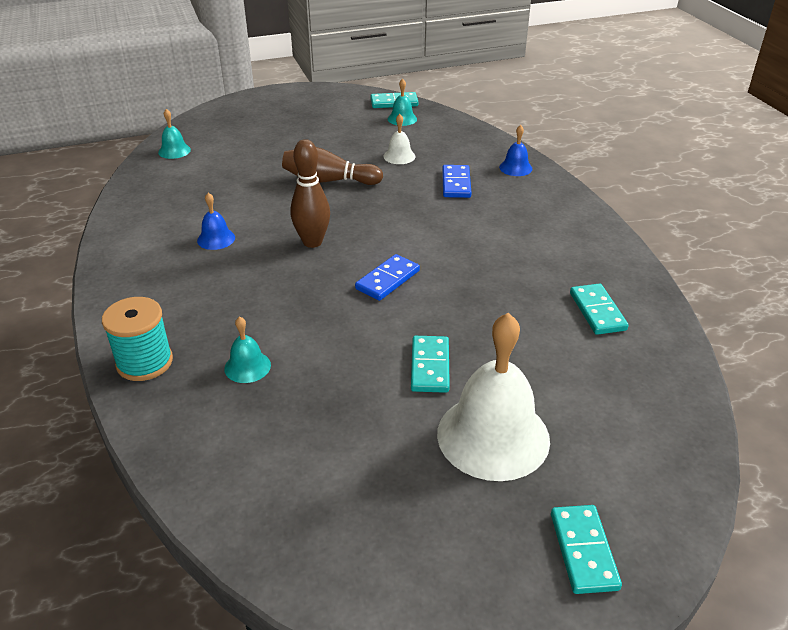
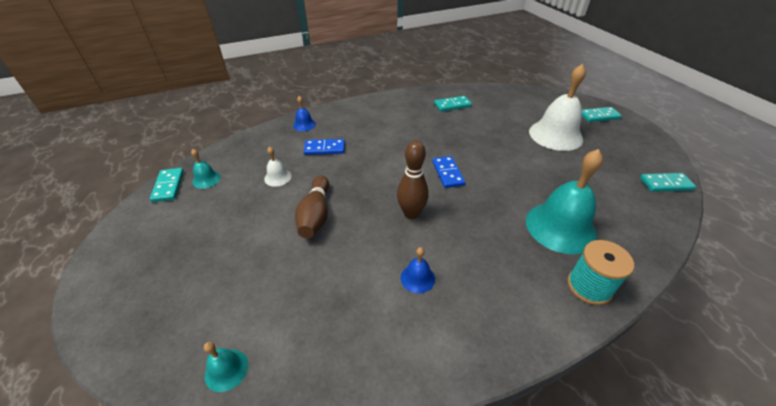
camera: 95 degrees left, 5 degrees up
(247, 366) = (560, 227): turquoise bell -> turquoise bell, size x2.21
(387, 280) = (447, 173): blue domino -> blue domino turned 45 degrees clockwise
(430, 366) = (519, 154): turquoise domino -> turquoise domino (665, 184)

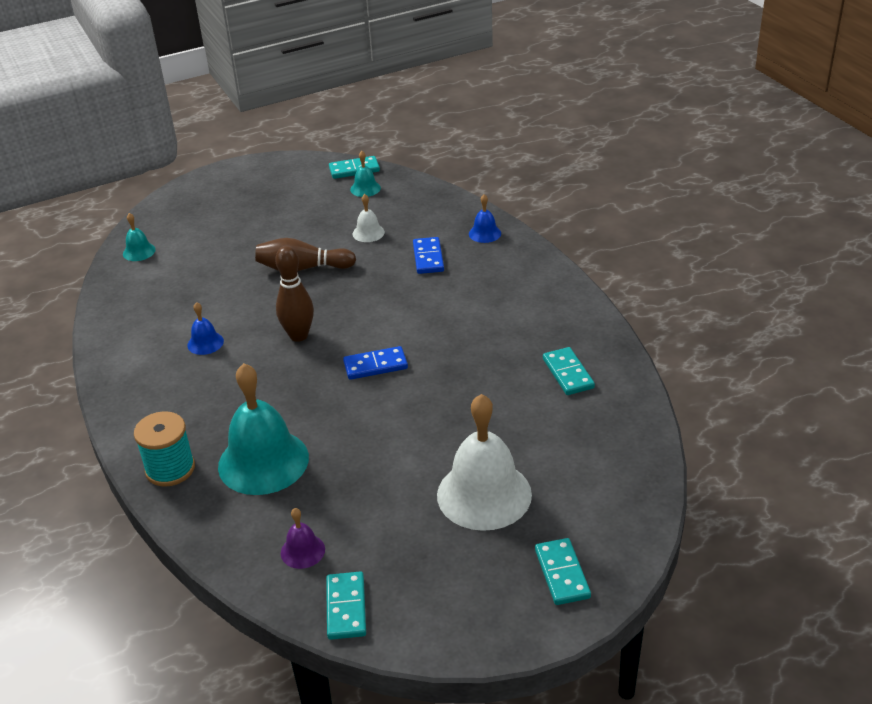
camera: 90 degrees right, 5 degrees down
(633, 203) = (302, 551): none -> purple bell

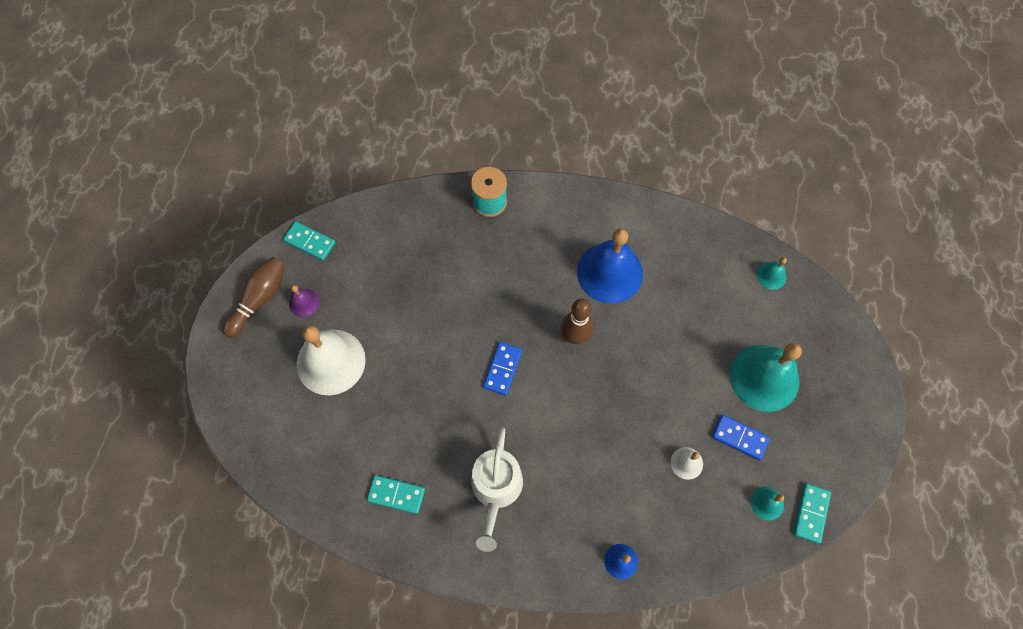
camera: 120 degrees right, 30 degrees up
(205, 343) = (610, 272): blue bell -> blue bell, size x2.21
(263, 461) = (457, 254): turquoise bell -> turquoise bell (764, 377)
(302, 268) = (665, 383): brown bowling pin -> brown bowling pin (260, 299)
(302, 551) = (367, 240): purple bell -> purple bell (304, 302)
(428, 258) = (615, 489): blue domino -> blue domino (740, 437)
(497, 318) = (496, 489): none -> white watering can
(562, 574) = (240, 364): turquoise domino -> none

